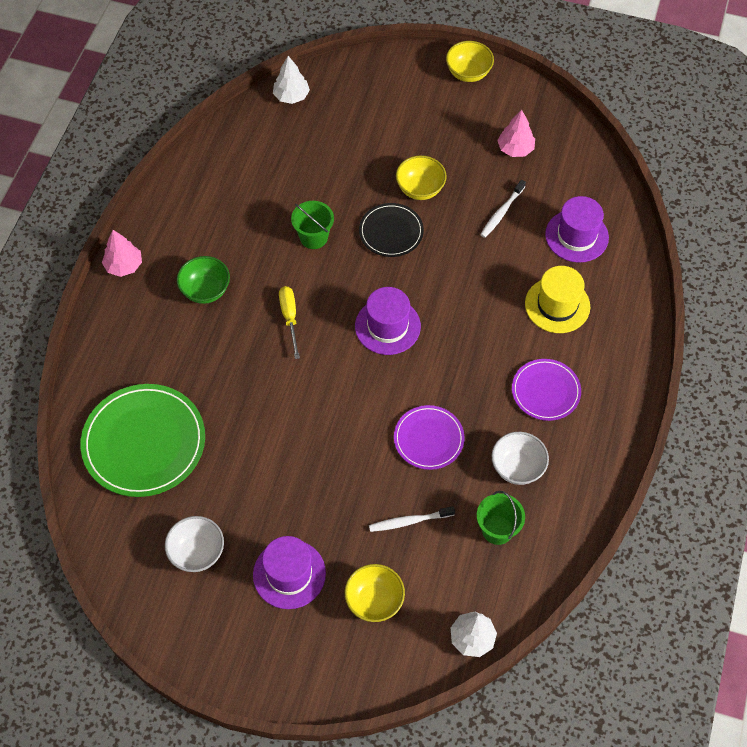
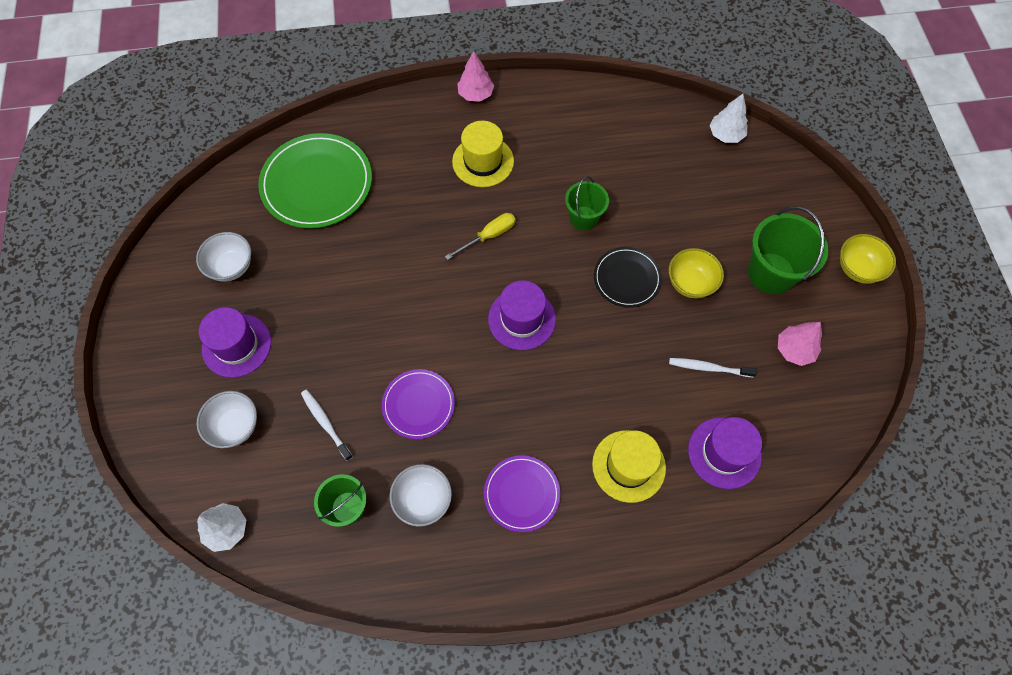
camera: 65 degrees right, 5 degrees up
(205, 290) = (483, 161): green bowl -> yellow hat
(374, 601) = (235, 426): yellow bowl -> white bowl
(441, 130) = (771, 273): none -> green bucket

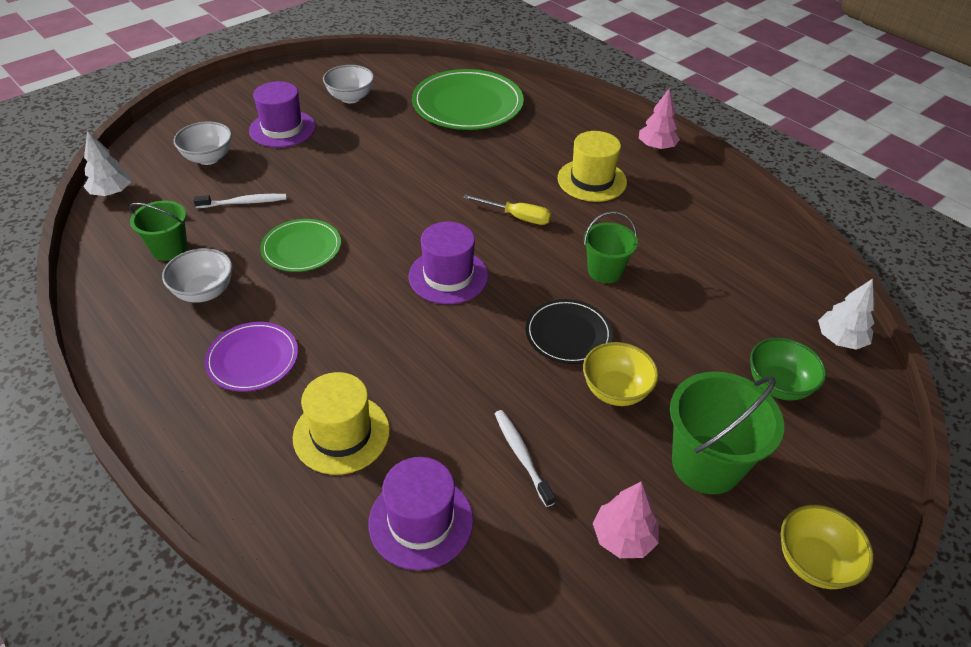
camera: 55 degrees right, 20 degrees down
(325, 423) = (244, 202): white toothbrush -> white toothbrush turned 60 degrees clockwise
(418, 405) = (301, 248): purple plate -> green plate
(739, 194) = (778, 385): none -> green bowl

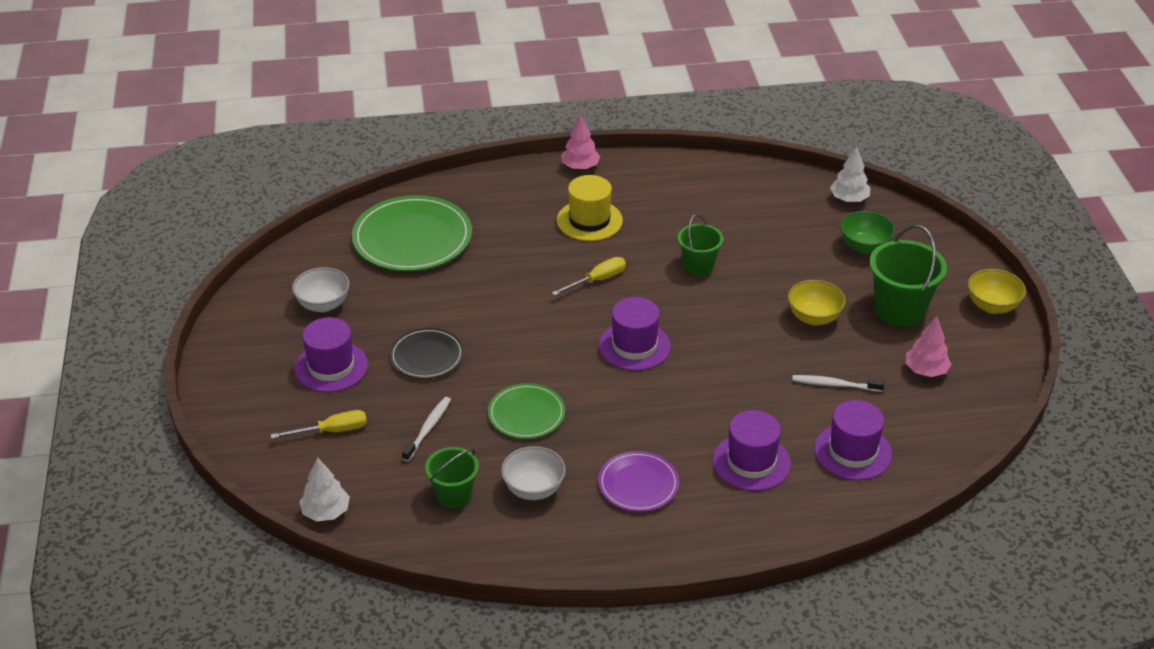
camera: 55 degrees left, 5 degrees down
(208, 158) = (332, 431): white bowl -> yellow screwdriver
(341, 434) = (751, 462): yellow hat -> purple hat
(568, 334) = (746, 314): black plate -> black plate (427, 356)

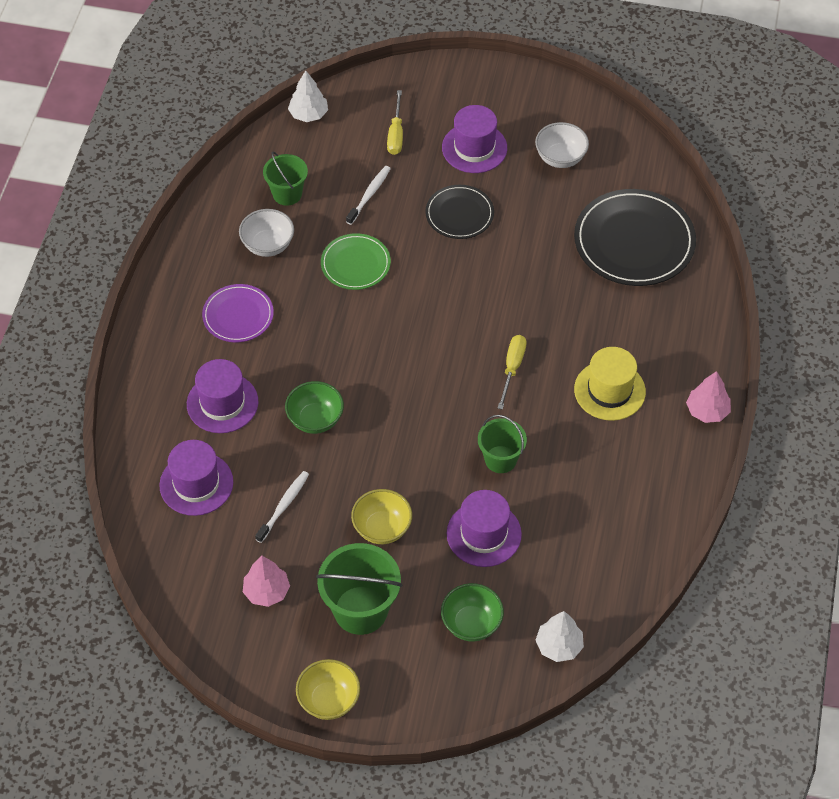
camera: 110 degrees right, 15 degrees up
(412, 238) = (634, 241): green plate -> black plate
(428, 428) = (369, 195): white toothbrush -> white toothbrush turned 105 degrees counterclockwise
(597, 280) = (512, 368): yellow screwdriver -> yellow screwdriver turned 150 degrees counterclockwise
(634, 346) = (406, 367): purple hat -> purple hat (484, 534)
(729, 390) = (315, 419): none -> green bowl

